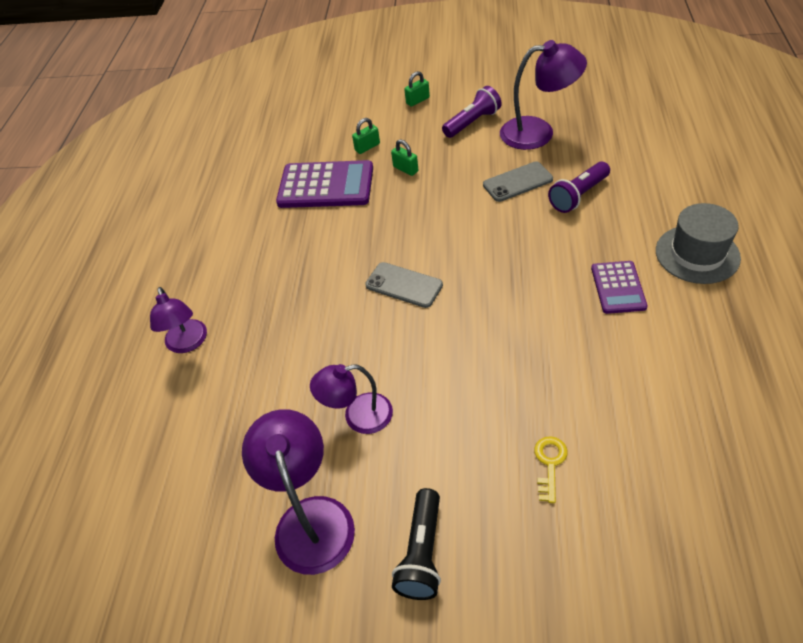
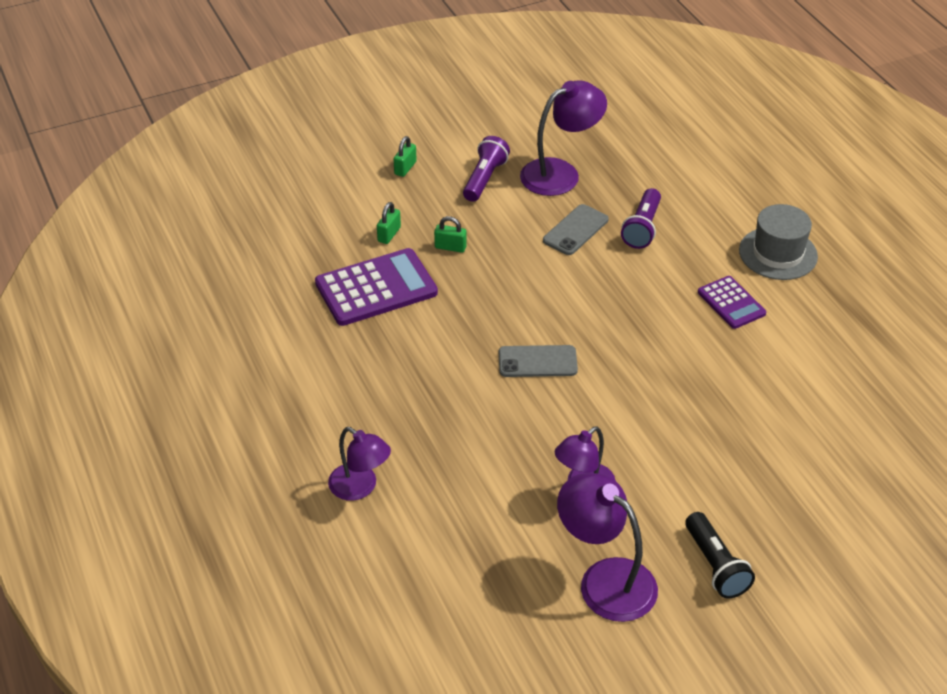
camera: 35 degrees left, 5 degrees down
(549, 464) = (768, 463): yellow key -> none

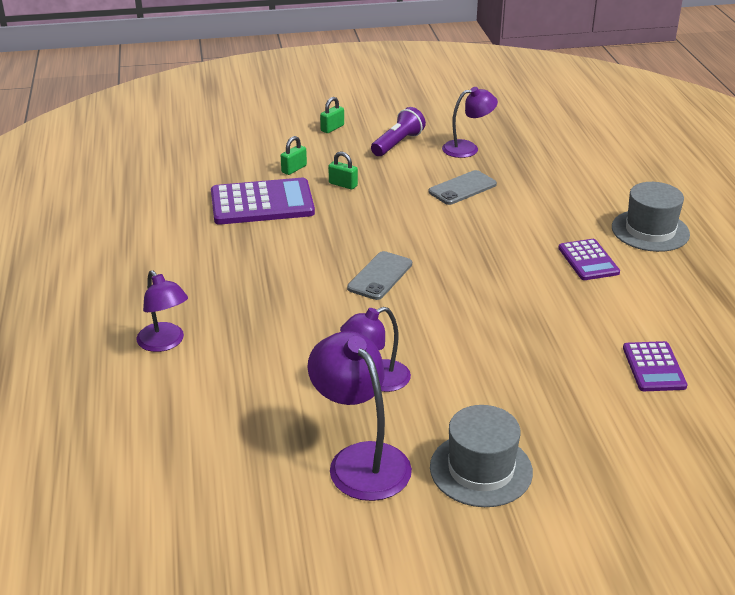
camera: 15 degrees right, 10 degrees down
(537, 362) = (380, 276): grey phone -> grey phone turned 75 degrees counterclockwise
(560, 173) = (467, 148): purple lamp -> purple lamp, size x0.67
(642, 228) = (525, 195): purple flashlight -> none
(715, 566) = (481, 469): black flashlight -> grey hat
(830, 420) = (654, 367): none -> purple calculator

